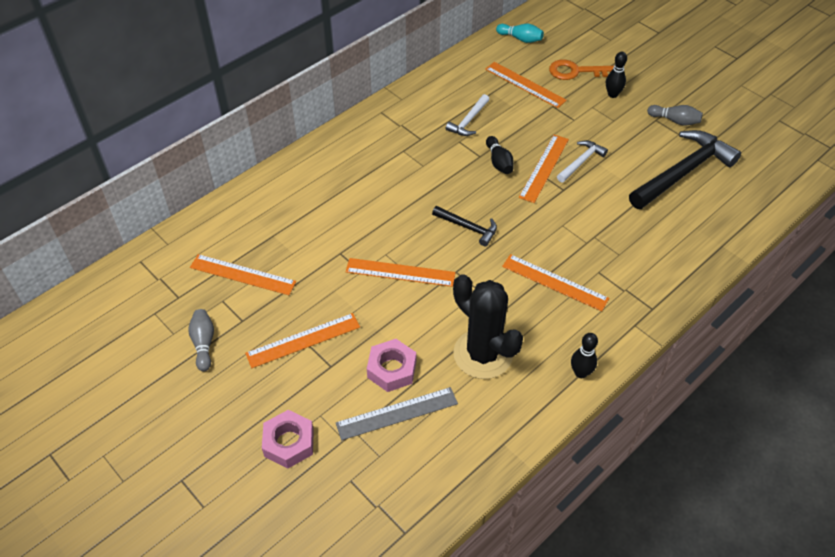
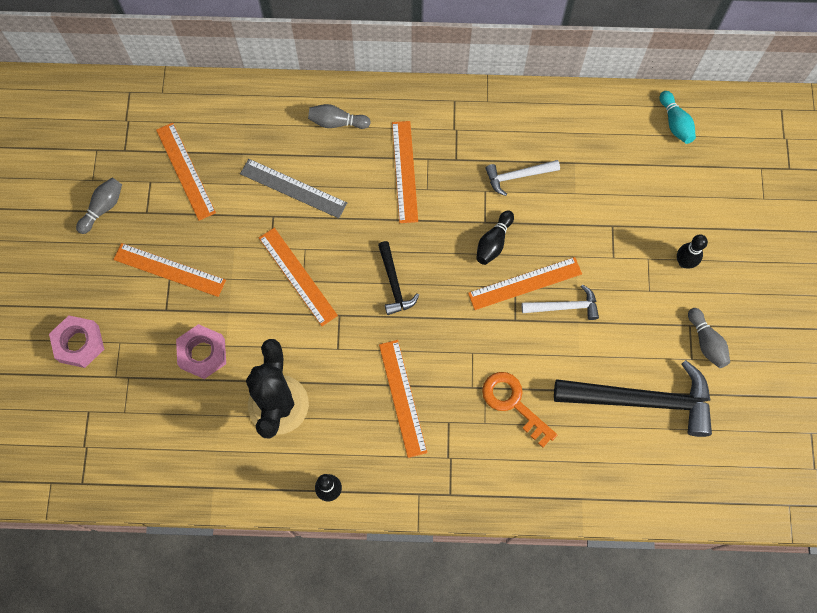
camera: 45 degrees right, 20 degrees up
(319, 173) = (337, 122): none -> grey bowling pin
(397, 413) = (169, 392): grey ruler -> grey ruler (293, 188)
(525, 84) = (615, 180): orange ruler -> orange ruler (404, 171)
(576, 71) = (682, 206): orange key -> orange key (513, 403)

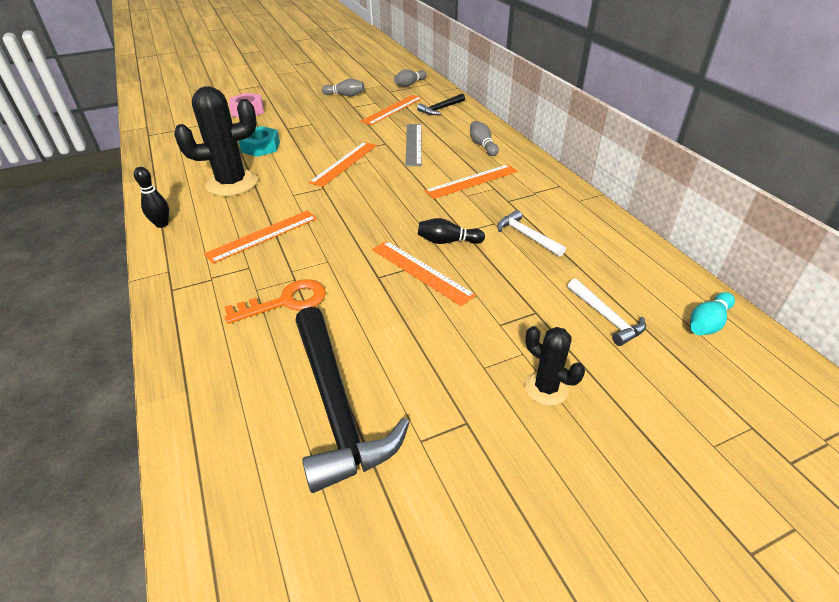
camera: 65 degrees right, 30 degrees down
(169, 270) = (317, 122): orange ruler -> none
(203, 354) = (260, 147): pink nut -> turquoise nut
(394, 284) = (368, 203): black hammer -> black hammer (440, 109)
(513, 403) = (285, 302): orange key -> orange key turned 45 degrees clockwise
(564, 306) = (415, 305): white hammer -> white hammer (606, 317)
(684, 262) = (546, 388): black bowling pin -> black cactus
(706, 342) = (454, 449): grey bowling pin -> grey bowling pin (409, 84)

